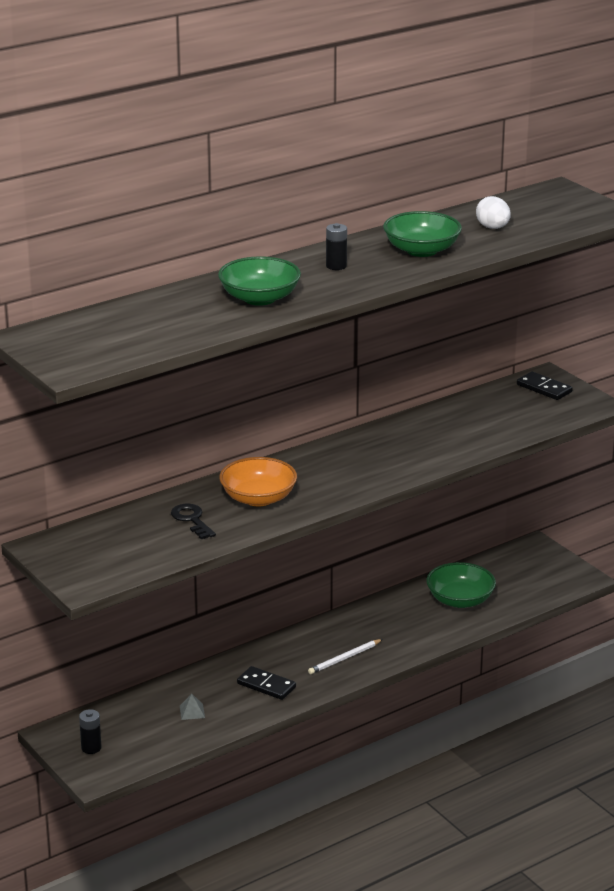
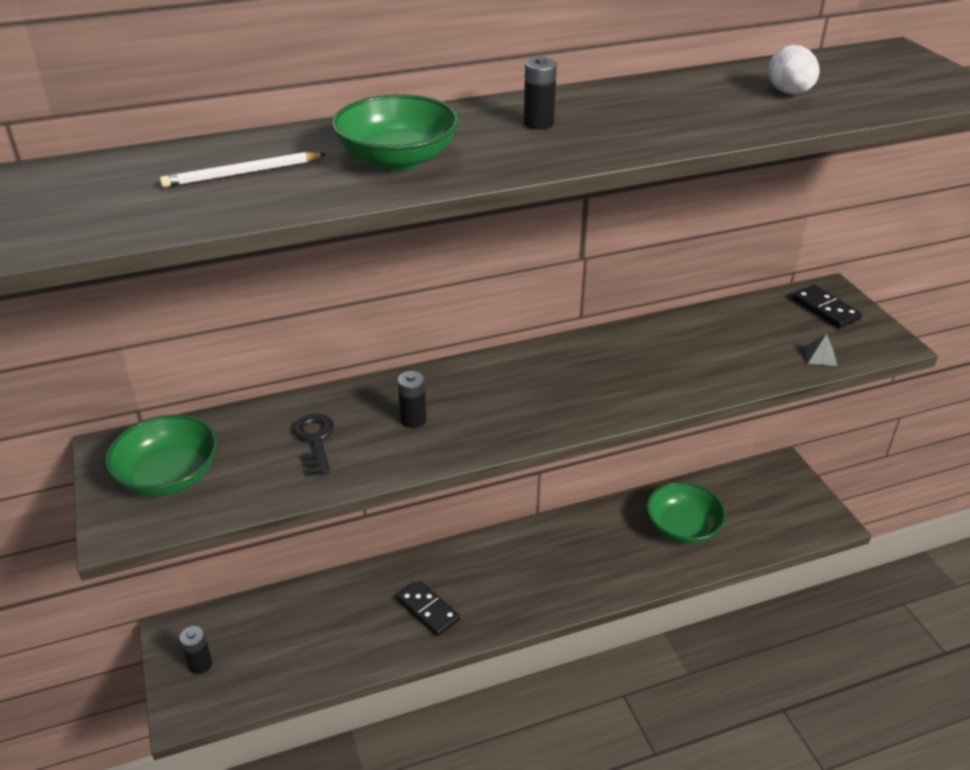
camera: 15 degrees right, 10 degrees up
(192, 711) = (332, 632): grey pyramid -> grey pyramid (820, 356)
(258, 498) = (413, 420): orange bowl -> black battery
(344, 658) = (528, 588): white pencil -> white pencil (242, 173)
(421, 250) = (673, 114): green bowl -> green bowl (169, 476)

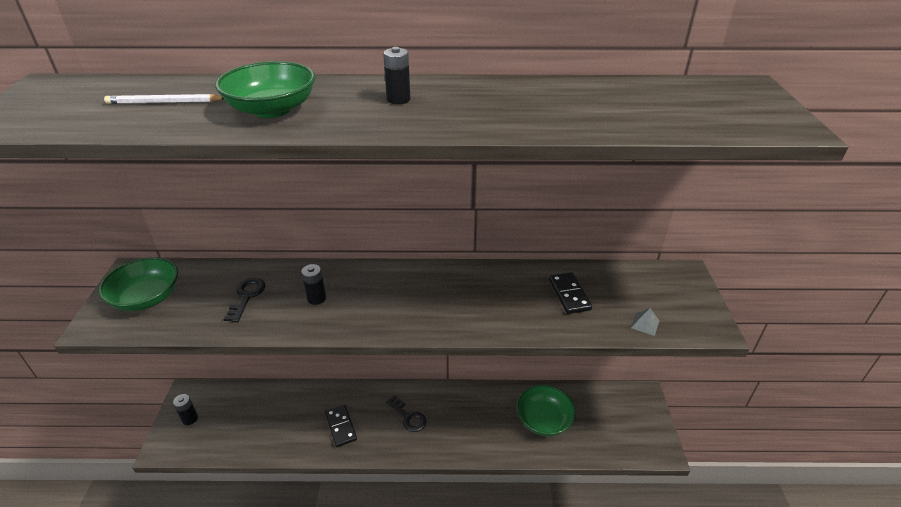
camera: 20 degrees right, 0 degrees up
(512, 572) = (408, 417): none -> black key
(789, 93) = (621, 106): white egg -> none
(825, 309) = (672, 287): black domino -> black domino (569, 295)

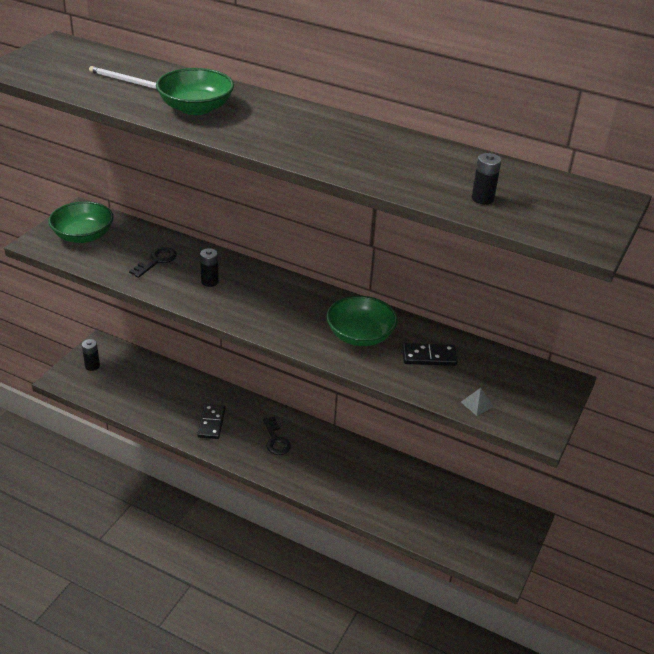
camera: 25 degrees right, 0 degrees up
(398, 99) = (294, 126): black battery -> black battery (482, 198)
(543, 420) = (402, 495): green bowl -> green bowl (360, 335)
(569, 295) = (429, 356): black domino -> black domino turned 75 degrees clockwise

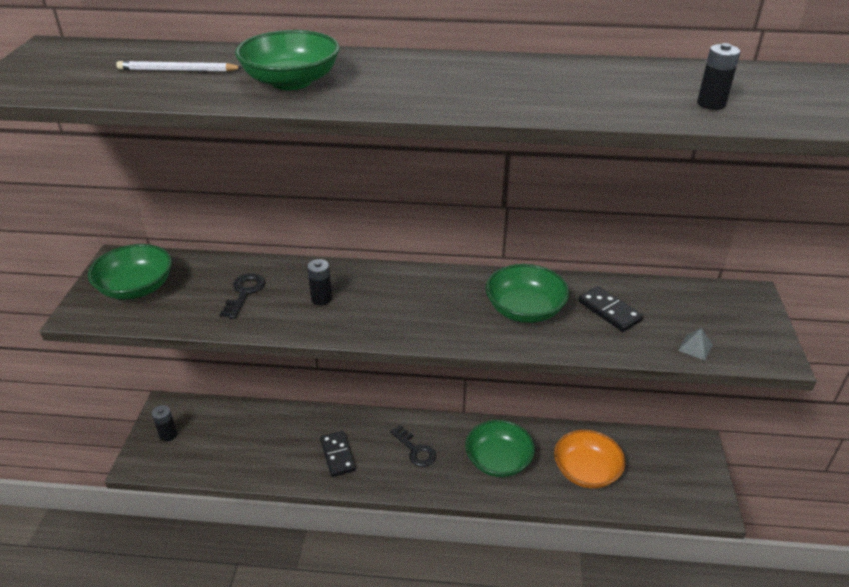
camera: 20 degrees left, 0 degrees up
(339, 471) = (498, 460): none -> green bowl
(409, 504) = (586, 471): none -> orange bowl
(429, 356) = (609, 311): black domino -> black domino turned 75 degrees clockwise

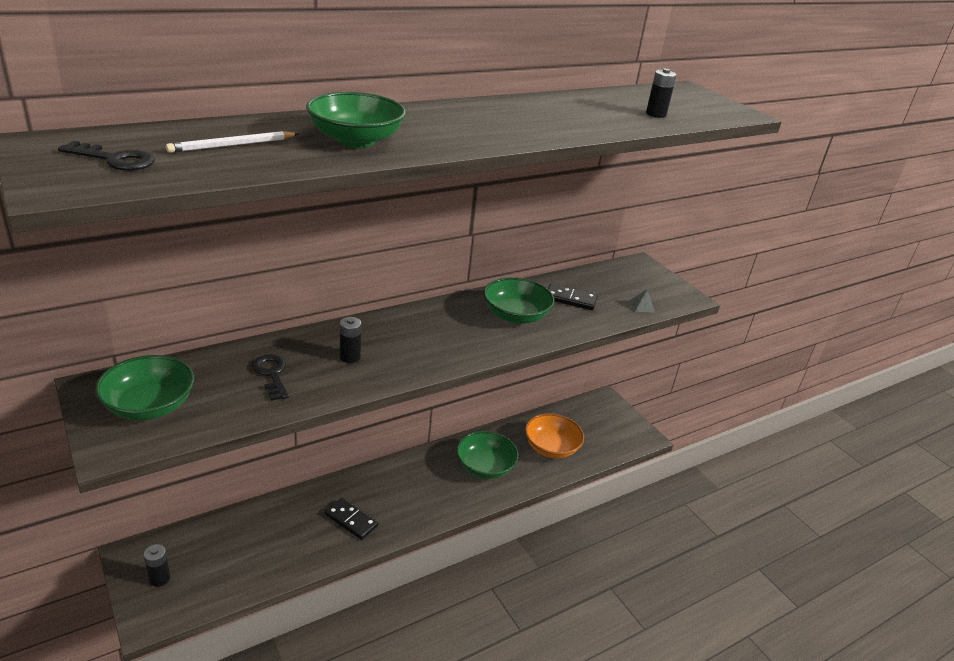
camera: 40 degrees left, 5 degrees down
(415, 450) = (415, 487): black key -> black key (115, 160)

